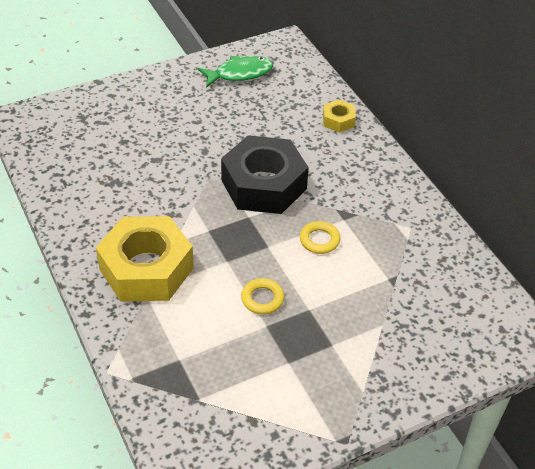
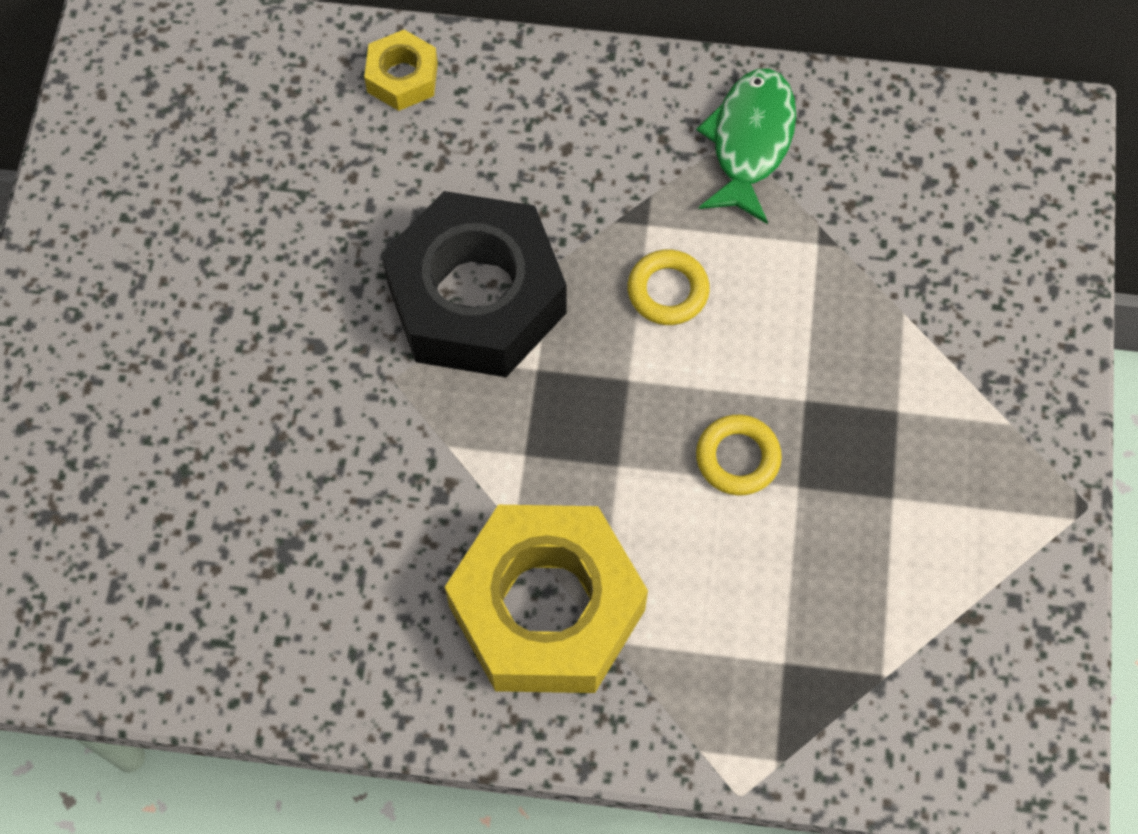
camera: 55 degrees left, 20 degrees up
(240, 73) = (145, 160): green fish -> green fish (750, 142)

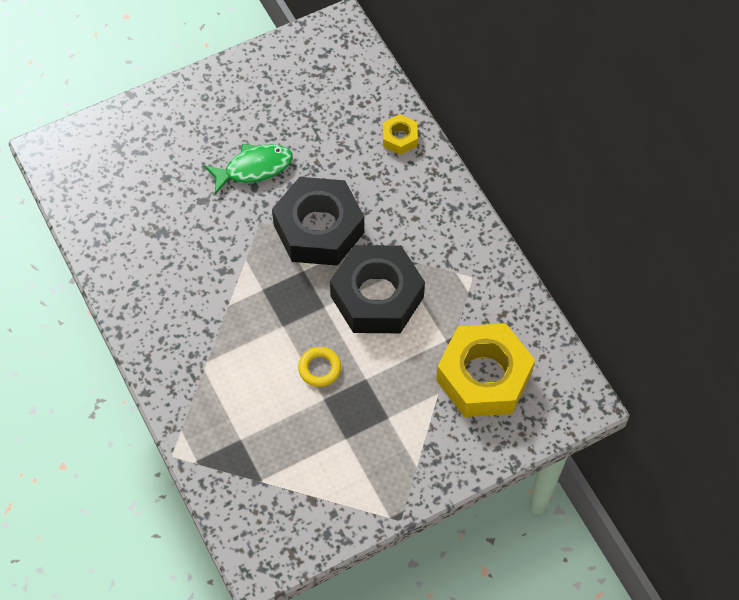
camera: 55 degrees right, 5 degrees down
(547, 608) = (202, 338): yellow nut -> yellow nut (484, 377)
(667, 291) = (377, 296): yellow ring -> black nut
(750, 142) = (475, 285): green fish -> green fish (254, 168)

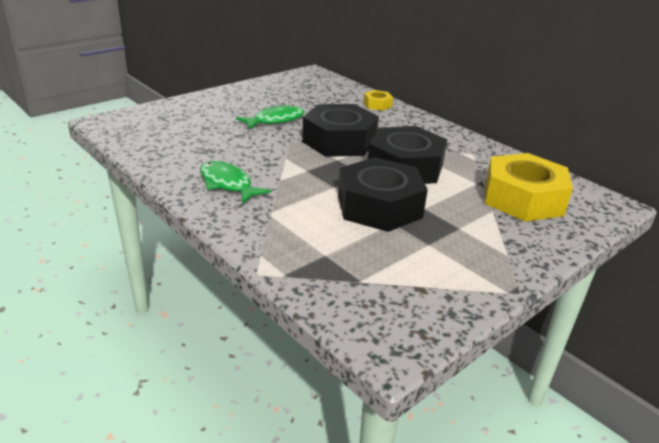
camera: 15 degrees left, 30 degrees down
(171, 306) = (228, 184): none -> green fish
(319, 368) = (379, 206): yellow ring -> black nut

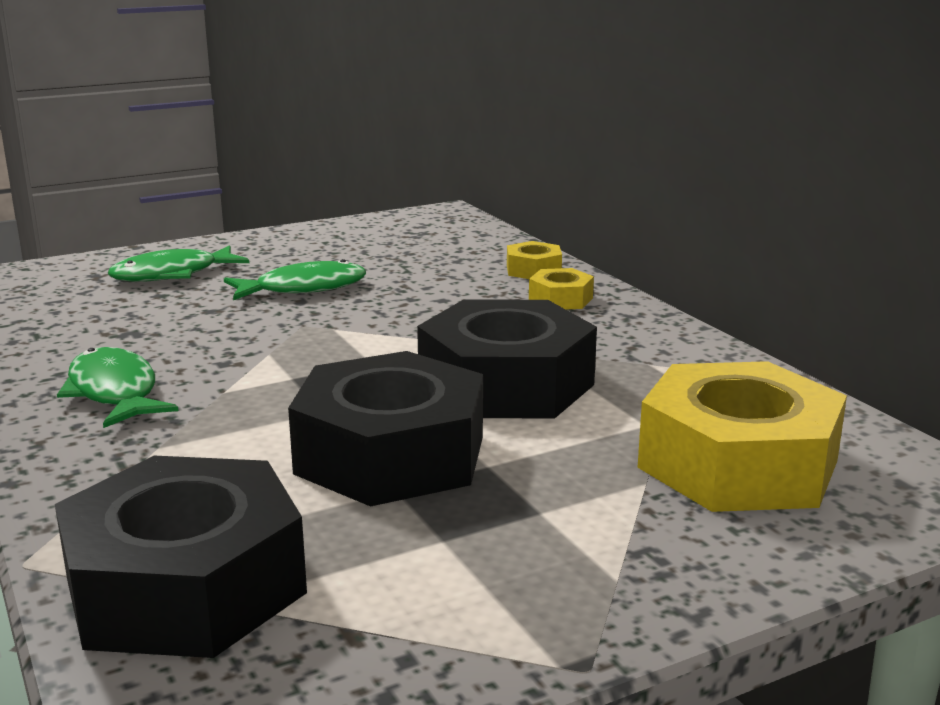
camera: 15 degrees right, 10 degrees down
(202, 115) = (172, 274): none -> green fish
(339, 141) = (402, 330): black nut -> black nut (185, 586)
(400, 120) = (560, 299): none -> yellow nut

